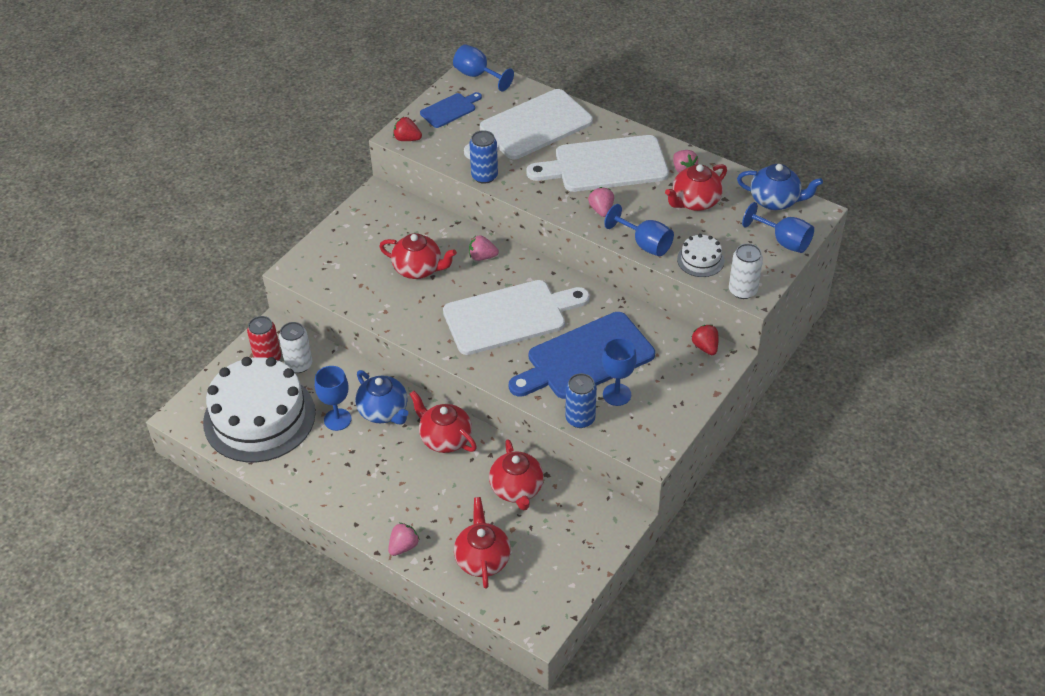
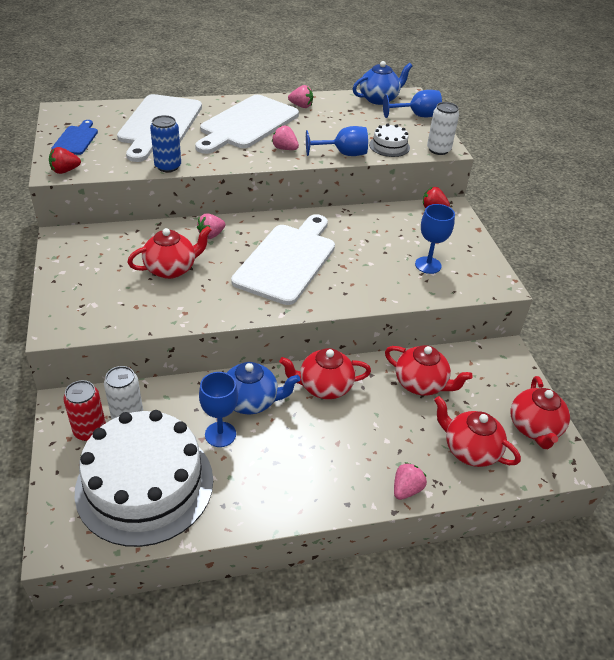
camera: 50 degrees left, 5 degrees down
(403, 546) = (406, 489): pink strawberry -> pink strawberry turned 45 degrees clockwise
(477, 75) = (69, 112): blue goblet -> none
(580, 419) = (430, 294): blue can -> none
(585, 358) = (376, 256): blue cutting board -> none
(695, 202) = (335, 119): red teapot -> red teapot (534, 428)

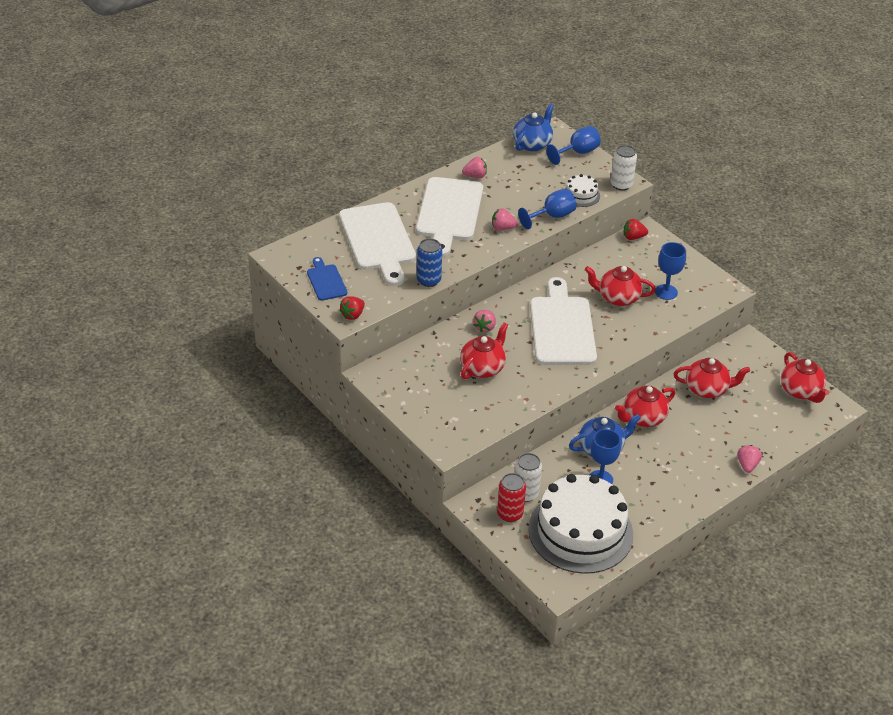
camera: 25 degrees left, 0 degrees up
(470, 450) = (769, 423): red teapot -> red teapot (618, 298)

